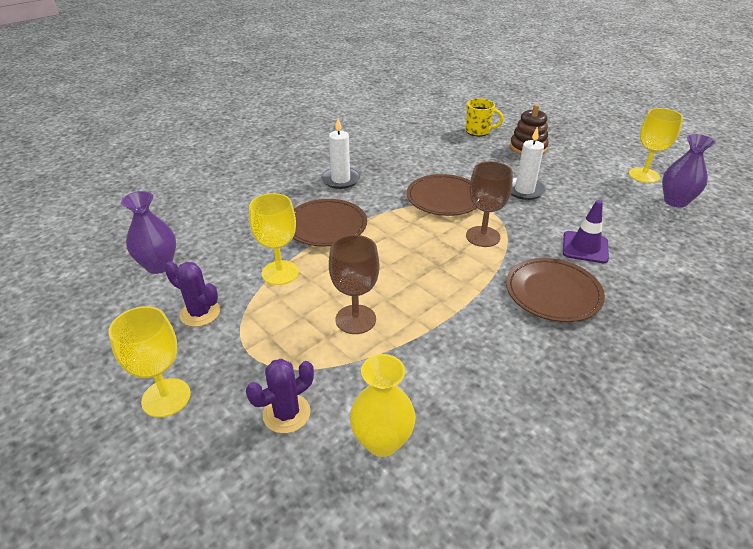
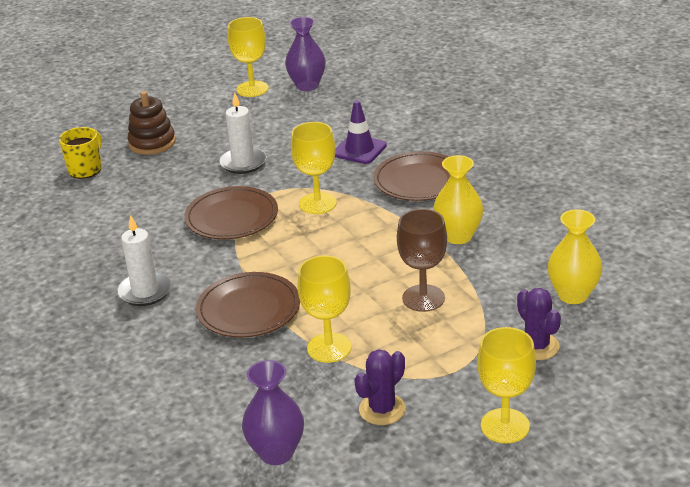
camera: 75 degrees left, 5 degrees down
(465, 332) = (458, 236): none -> yellow vase
(483, 236) = (317, 203): brown goblet -> yellow goblet

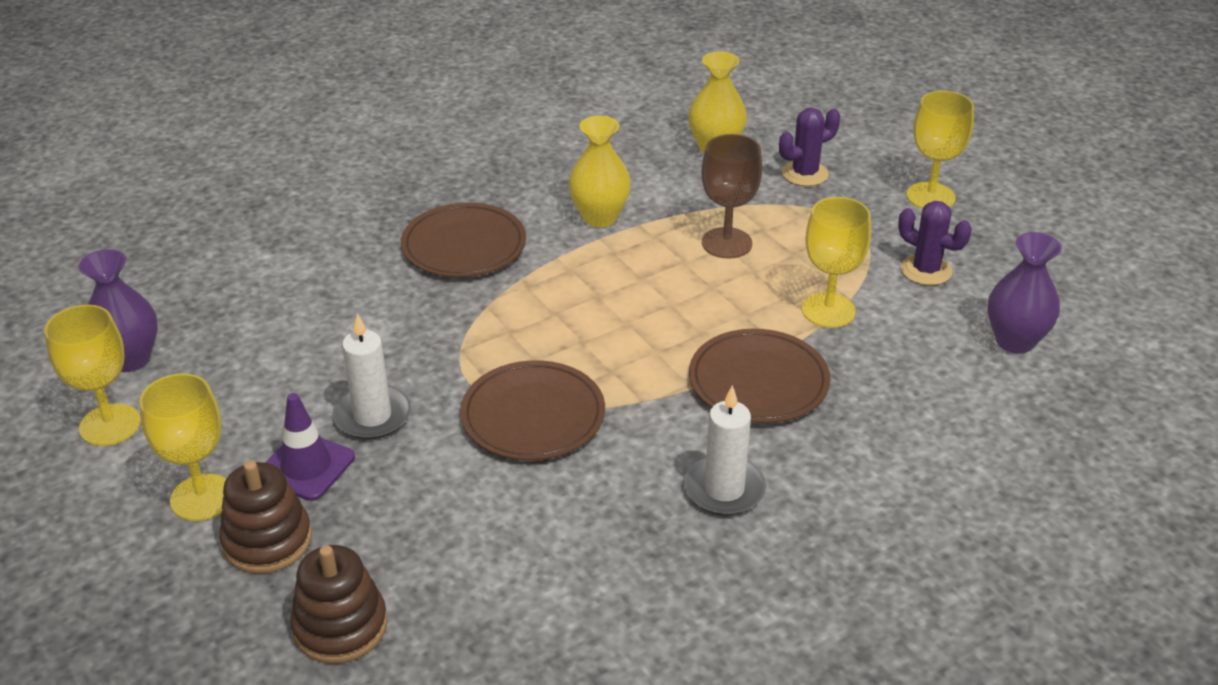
camera: 95 degrees left, 5 degrees up
(86, 169) = (340, 626): yellow mug -> brown stacking toy
(317, 203) = (507, 332): yellow goblet -> yellow goblet (202, 497)
(359, 150) = (366, 298): purple traffic cone -> purple traffic cone (306, 466)

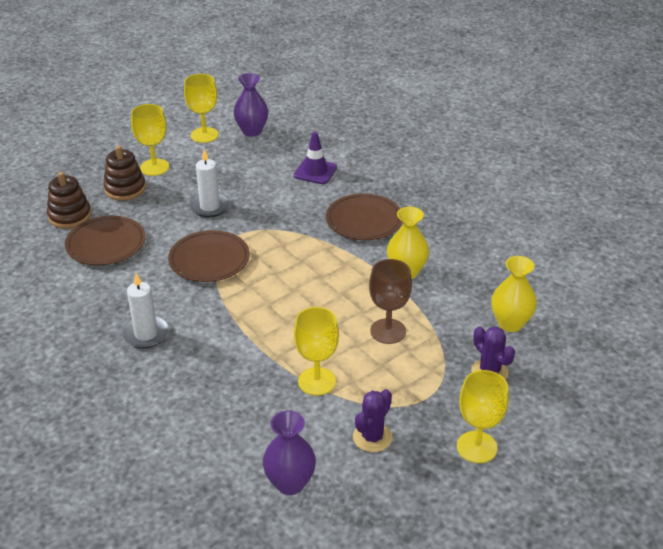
camera: 85 degrees right, 0 degrees up
(306, 466) = (173, 192): purple traffic cone -> purple traffic cone (315, 171)
(758, 381) = (240, 347): brown plate -> brown plate (106, 244)

